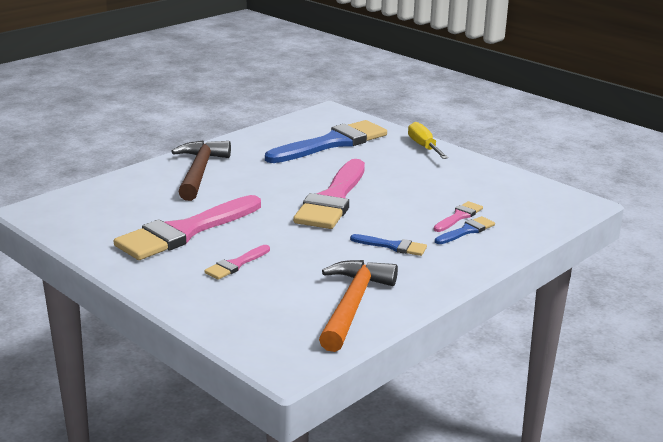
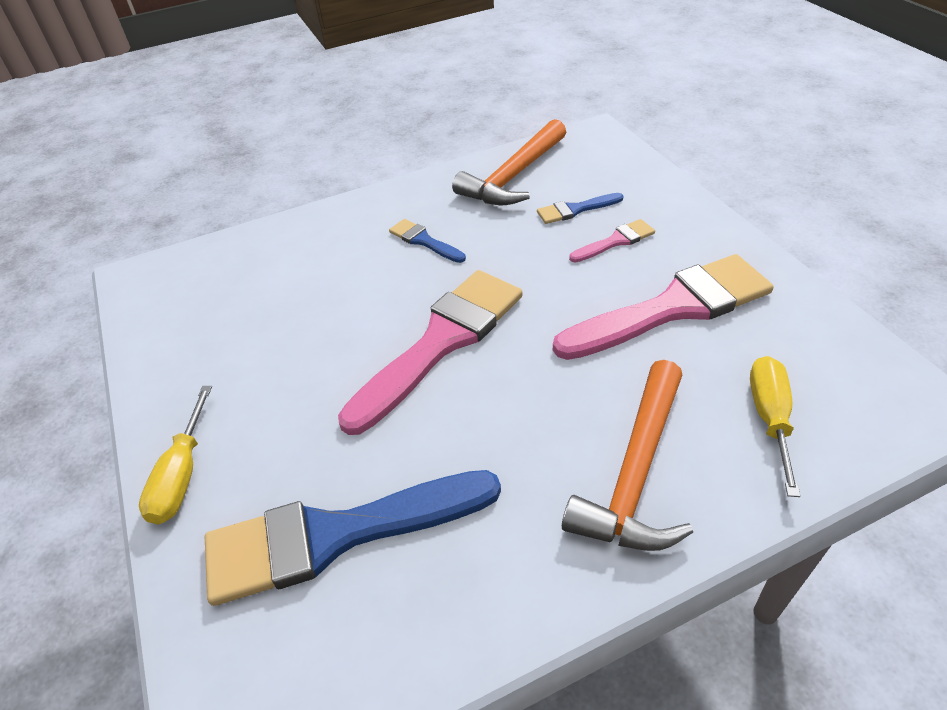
camera: 155 degrees left, 20 degrees up
(127, 195) = (770, 418): none -> yellow screwdriver
(199, 172) = (635, 473): brown hammer -> orange hammer
(459, 216) = (306, 276): pink brush -> none
(466, 231) = (321, 251): blue brush -> blue brush (575, 210)

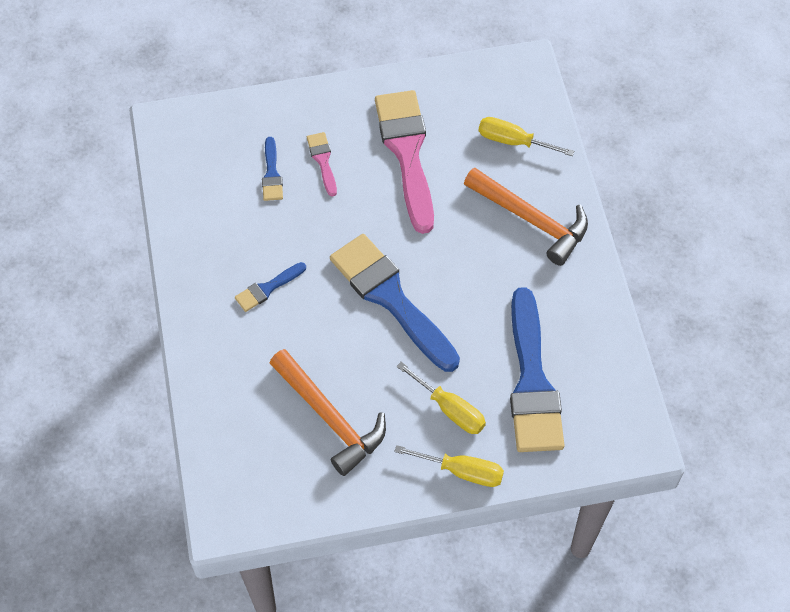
camera: 80 degrees left, 15 degrees up
(280, 440) = (450, 409): none -> yellow screwdriver
(441, 342) = (390, 298): pink brush -> blue brush
(513, 176) = (204, 204): orange hammer -> orange hammer (330, 418)

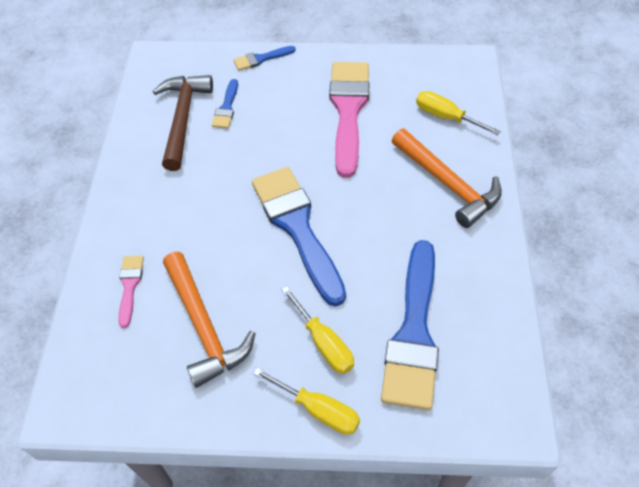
camera: 15 degrees right, 5 degrees down
(228, 196) = (183, 118): none -> brown hammer
(267, 288) = (188, 198): blue brush -> blue brush (261, 59)
(322, 160) = (273, 105): pink brush -> pink brush (130, 286)

